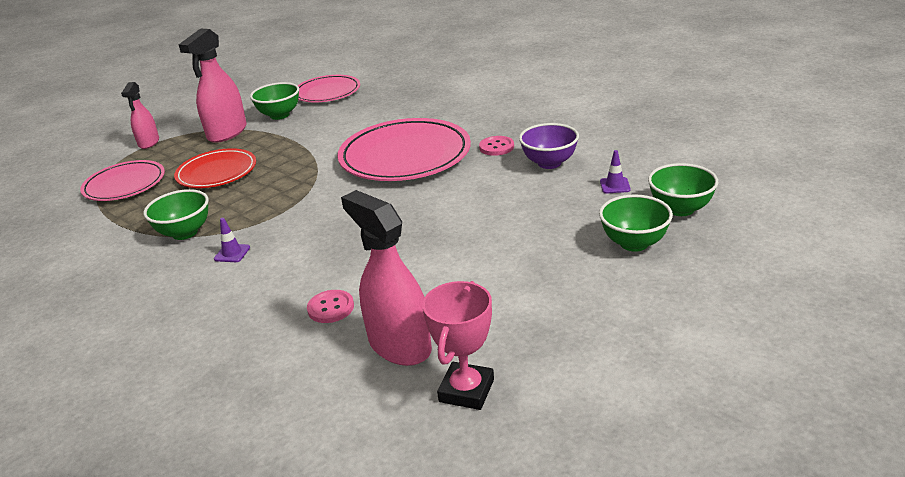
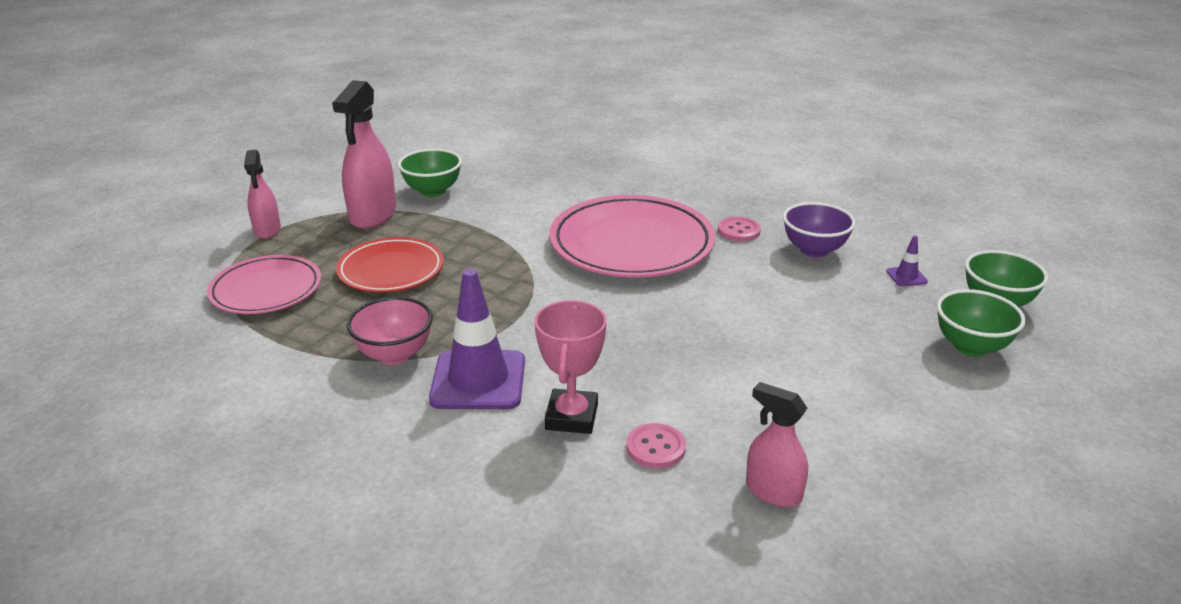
camera: 15 degrees left, 0 degrees up
(185, 233) = (394, 355): green bowl -> pink bowl
(232, 253) = (478, 380): purple traffic cone -> purple traffic cone, size x2.35
(327, 92) = (479, 161): pink plate -> none
(399, 345) = (773, 491): pink spray bottle -> pink spray bottle, size x0.60
(466, 391) = (890, 544): pink trophy -> pink trophy (571, 417)

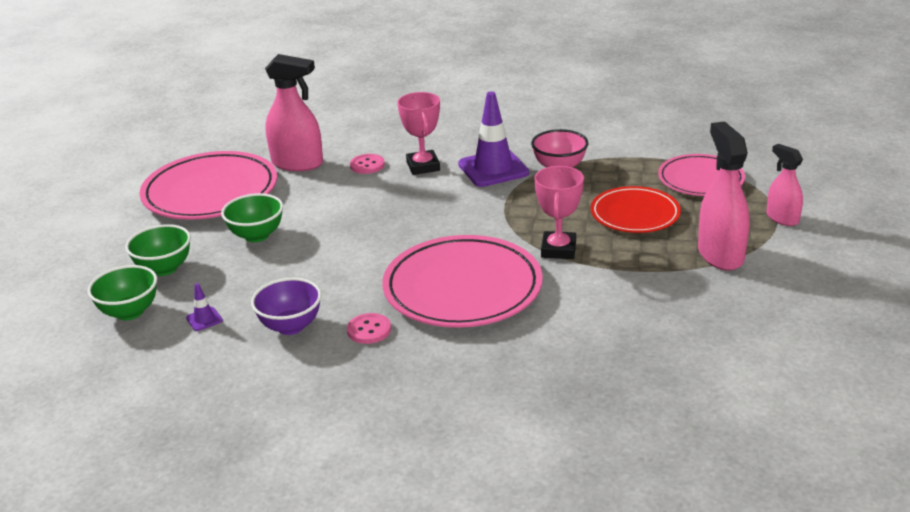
camera: 160 degrees right, 0 degrees up
(432, 191) = (705, 295): green bowl -> green bowl (256, 235)
(508, 255) = (558, 249): none -> pink trophy
(773, 491) = (297, 163): pink spray bottle -> pink spray bottle, size x1.66
(930, 468) = (210, 192): none -> pink plate

